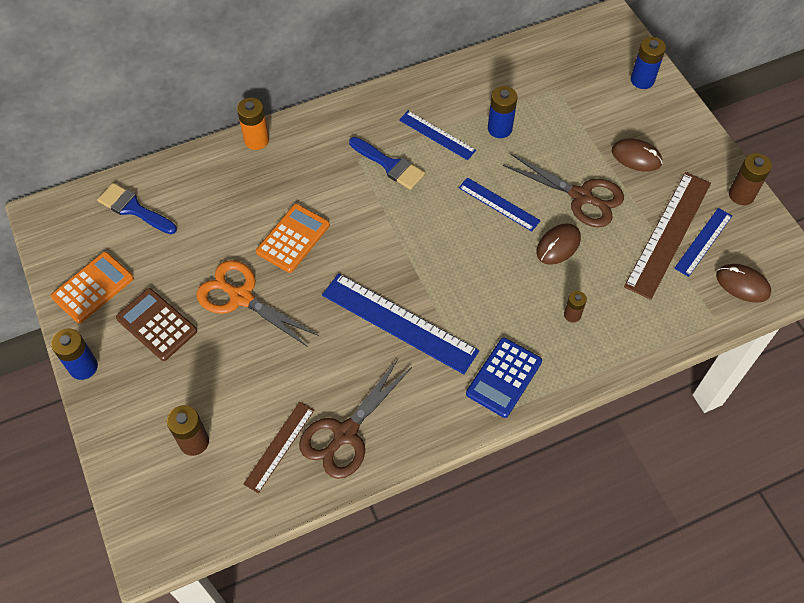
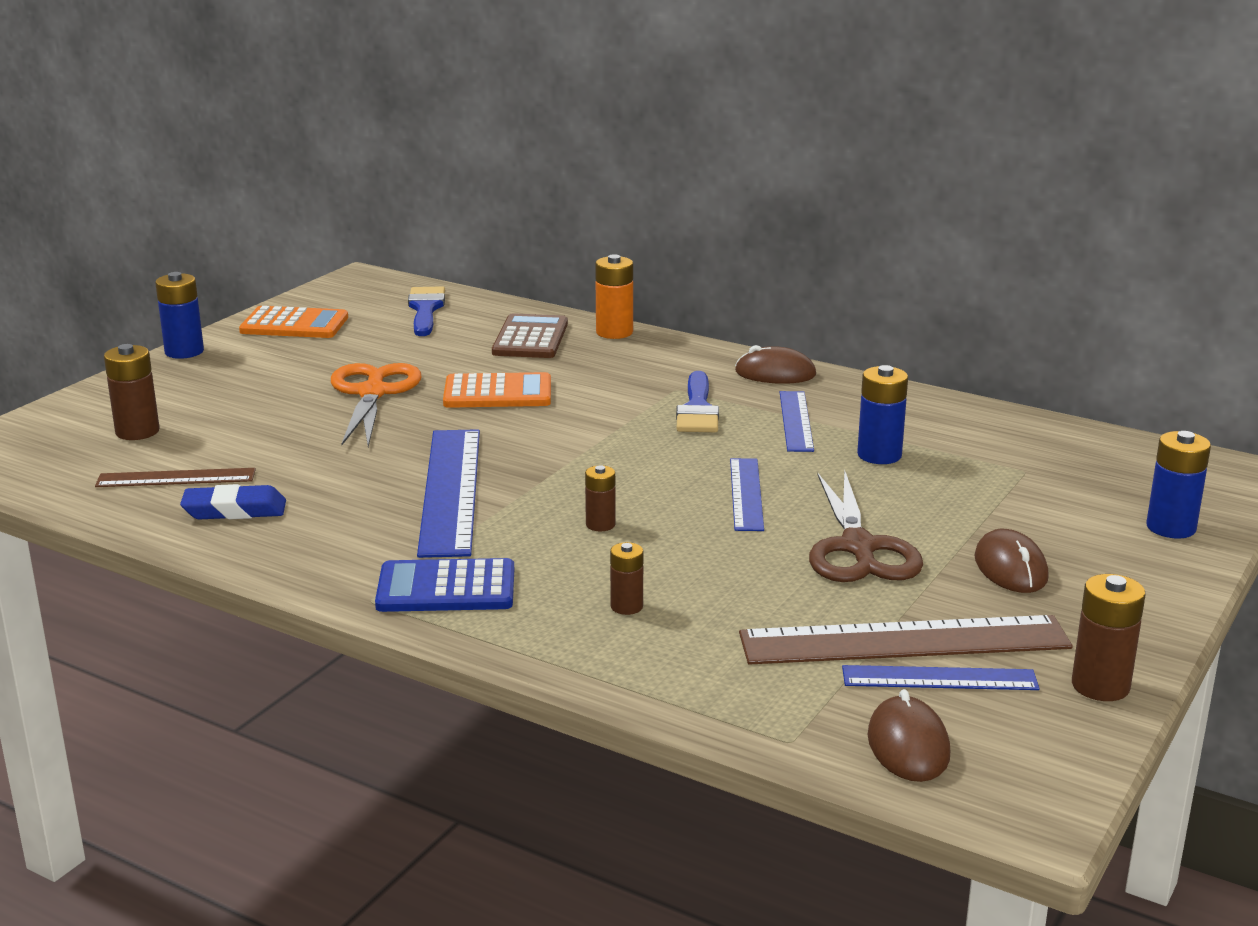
camera: 55 degrees right, 35 degrees down
(156, 325) = (280, 366): brown calculator -> brown calculator (530, 338)
(345, 433) = (234, 510): brown scissors -> blue eraser
(486, 280) = (600, 524): none -> brown battery
(558, 245) = (739, 557): brown mouse -> brown mouse (775, 373)

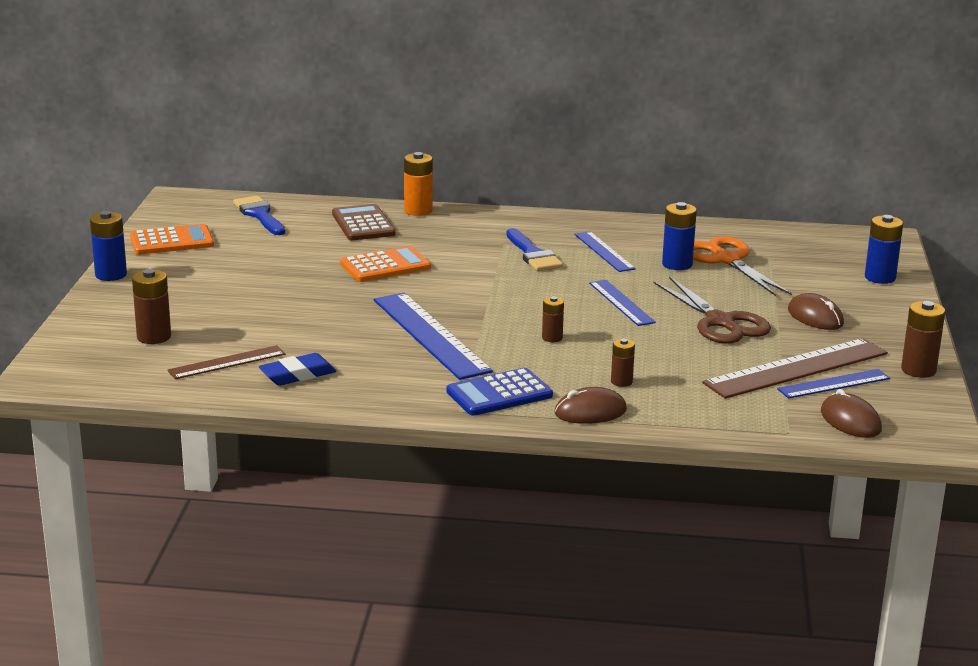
camera: 25 degrees left, 0 degrees up
(373, 393) = (296, 281): orange scissors -> orange scissors (727, 260)
(775, 373) = (558, 222): brown mouse -> brown mouse (590, 412)

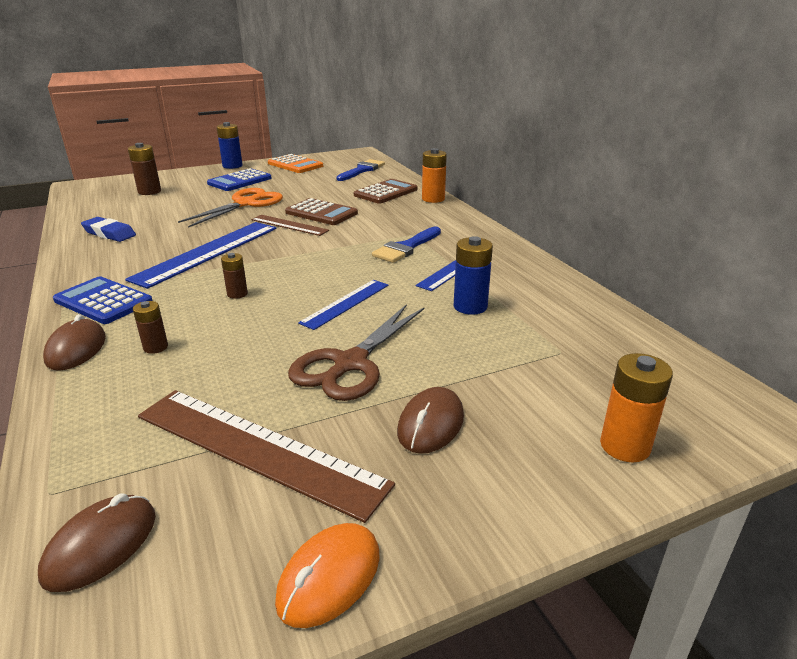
camera: 60 degrees right, 5 degrees up
(194, 282) = (240, 181): none -> blue calculator
(227, 362) = (120, 213): brown ruler -> brown ruler (289, 225)
(385, 266) = (321, 213): orange calculator -> brown calculator
(590, 412) = (76, 349): brown mouse -> brown mouse turned 45 degrees clockwise
(727, 260) = (519, 328): orange scissors -> orange scissors (246, 204)
(833, 384) = (225, 495): blue ruler -> none
(880, 278) = (625, 446): blue battery -> orange battery
(918, 370) = (329, 577): brown battery -> orange mouse

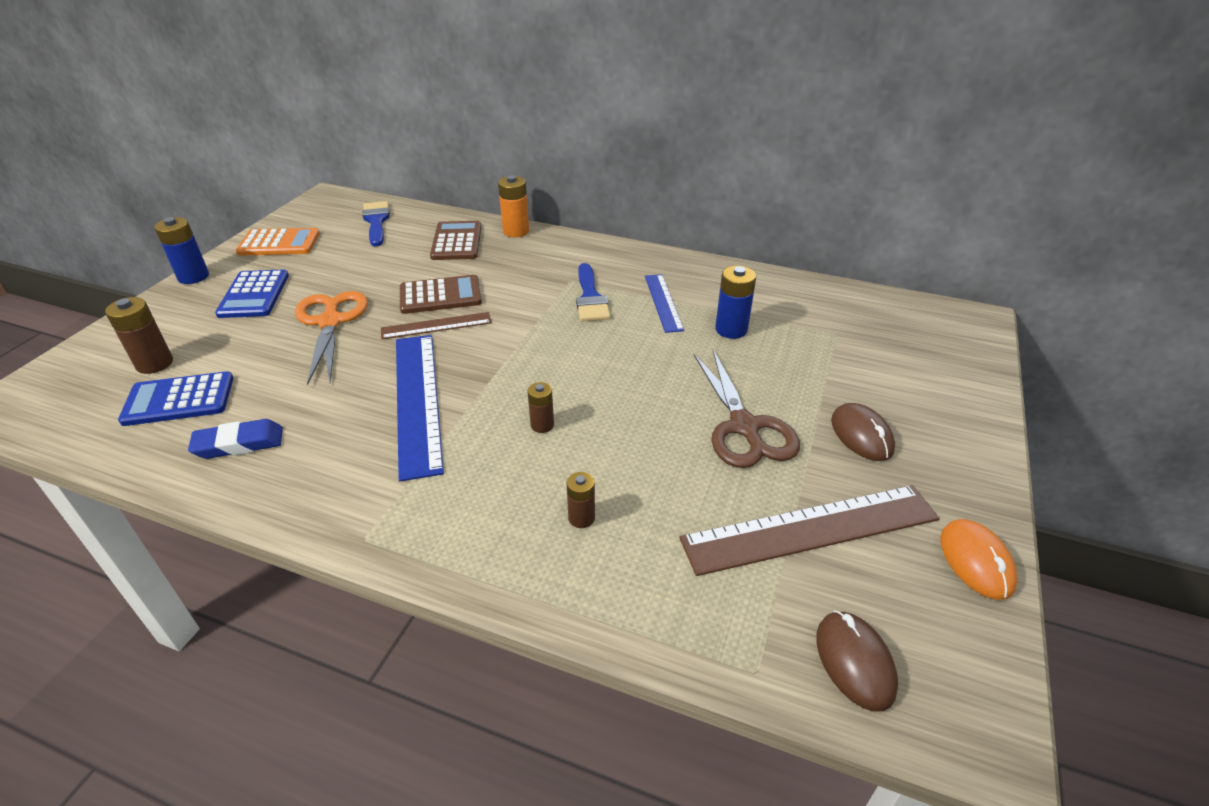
camera: 45 degrees left, 10 degrees up
(76, 349) = (514, 572): brown mouse -> none
(103, 301) = (428, 515): blue calculator -> blue calculator (179, 400)
(346, 303) = (646, 379): blue ruler -> none
(625, 446) = (956, 379): orange battery -> none

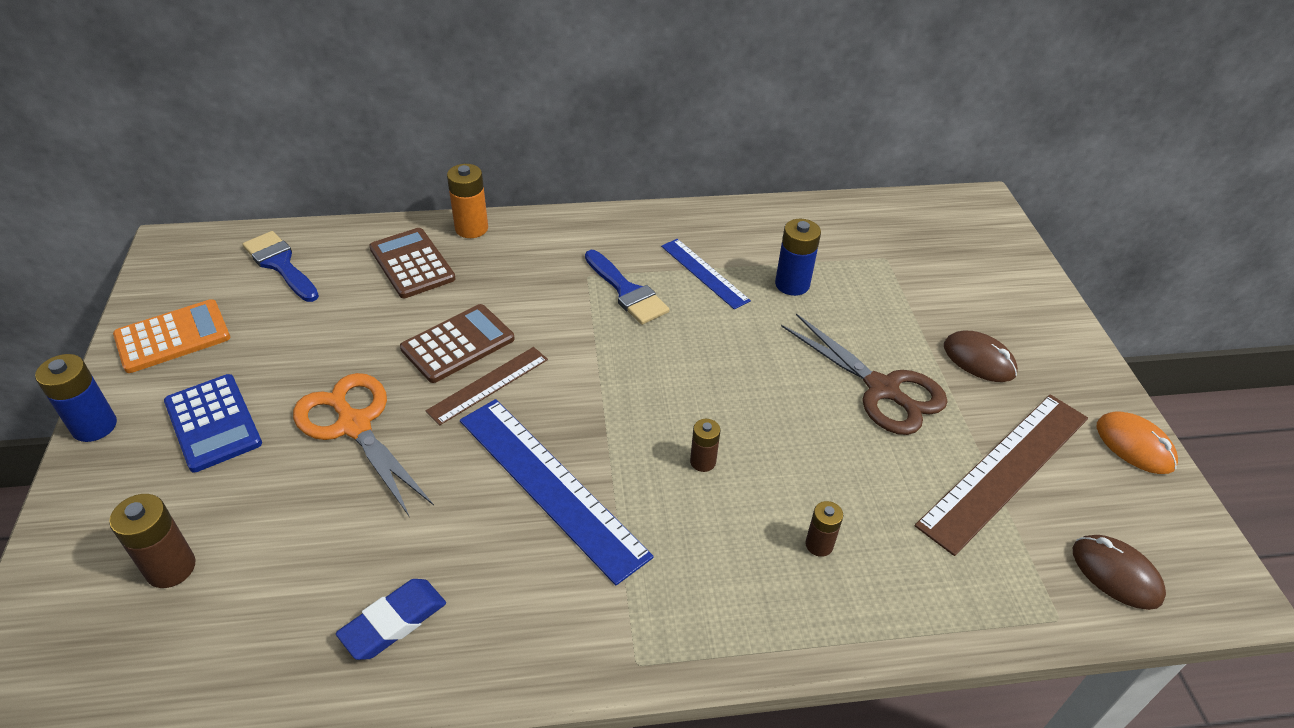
camera: 30 degrees left, 5 degrees up
(179, 400) = (258, 601): blue calculator -> none

